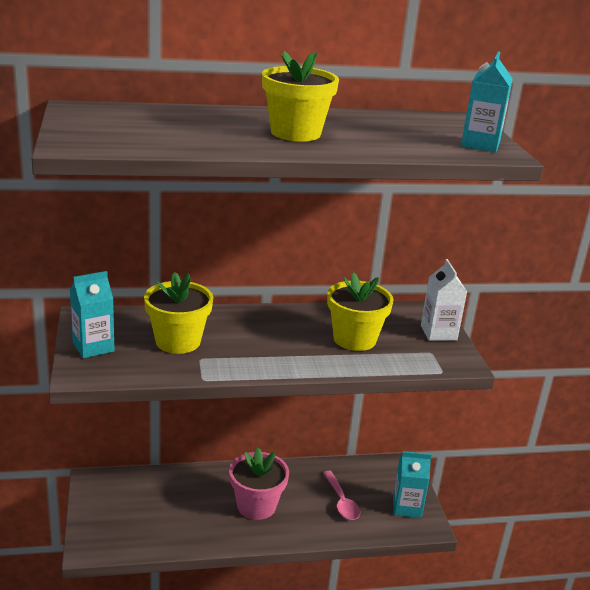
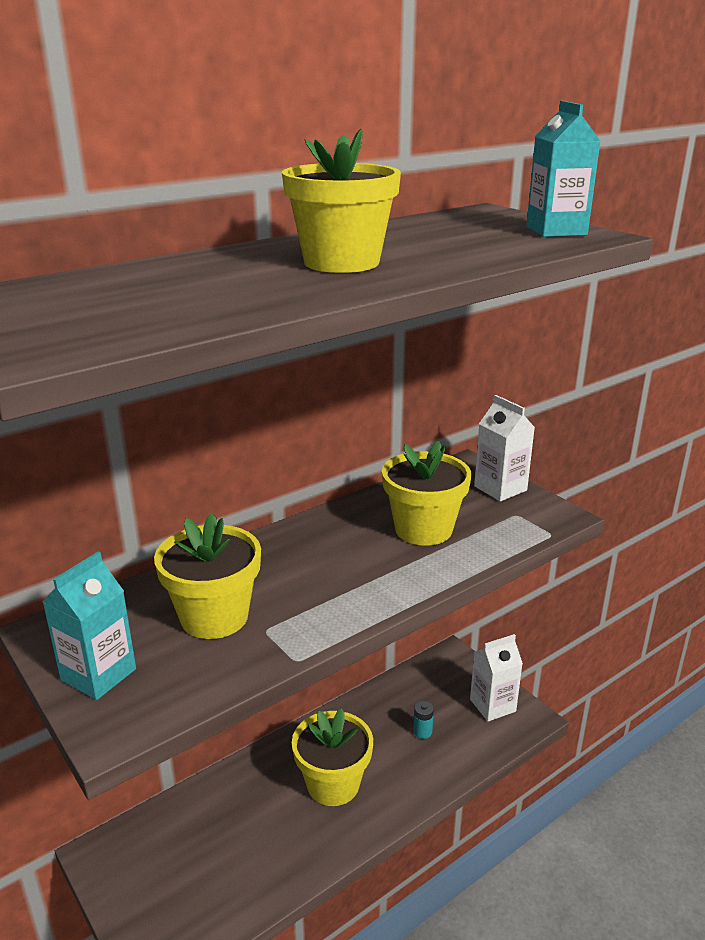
camera: 25 degrees left, 0 degrees up
(256, 506) = (333, 784): pink flower pot -> yellow flower pot
(341, 502) = (422, 731): pink spoon -> turquoise battery
(407, 507) = (492, 705): turquoise carton -> white carton

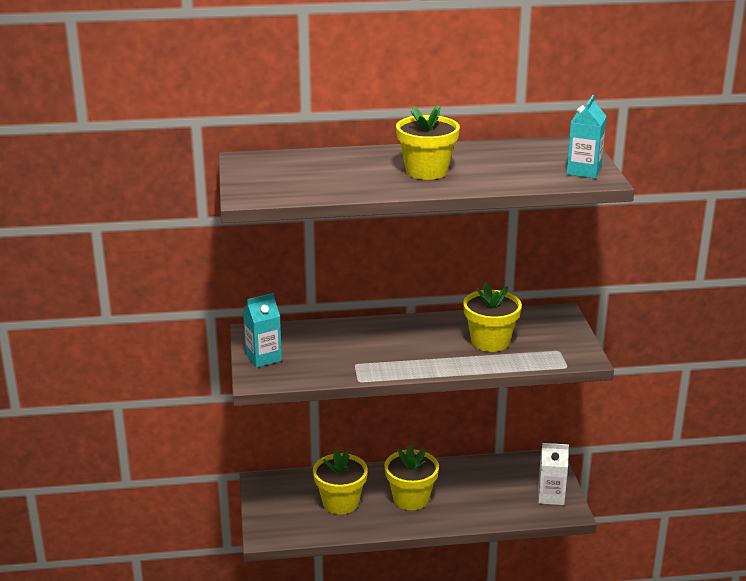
camera: 30 degrees right, 0 degrees up
(214, 617) = (335, 350): yellow flower pot -> yellow flower pot (340, 503)
(422, 731) = (489, 493): turquoise battery -> none
(500, 488) = (567, 333): white carton -> none

